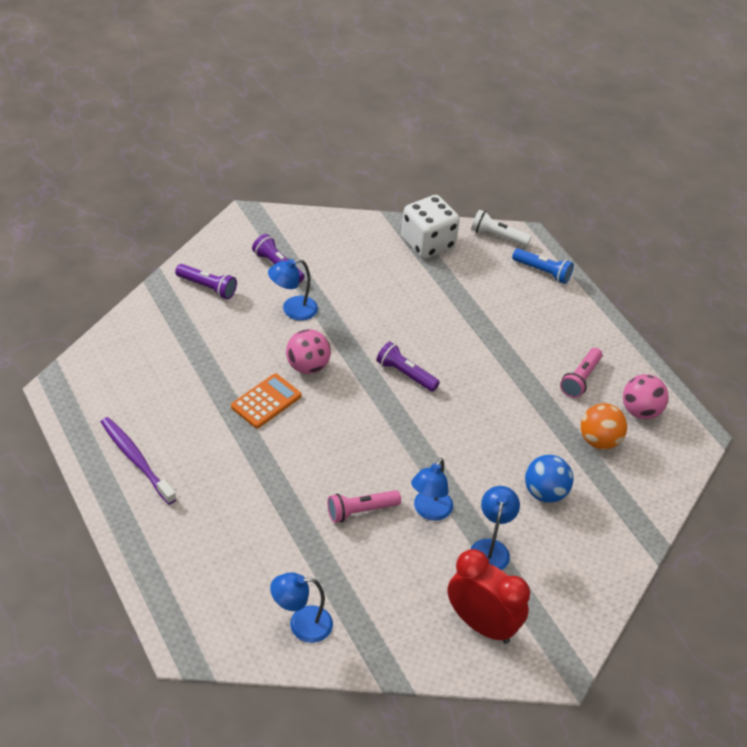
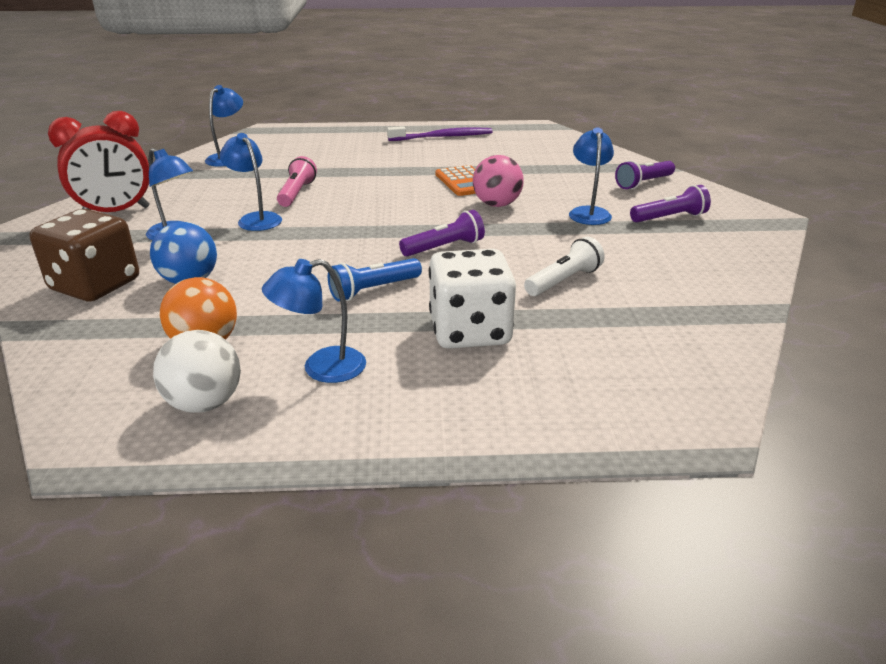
camera: 120 degrees right, 15 degrees down
(427, 243) = (699, 322): white dice -> white dice (470, 331)
(497, 236) = (708, 396): white flashlight -> white flashlight (563, 281)
(542, 272) = (591, 417): blue flashlight -> blue flashlight (373, 290)
(580, 379) = (321, 368): pink flashlight -> blue lamp
(587, 543) = (95, 285): none -> brown dice
(640, 411) = (204, 403): pink ball -> white ball

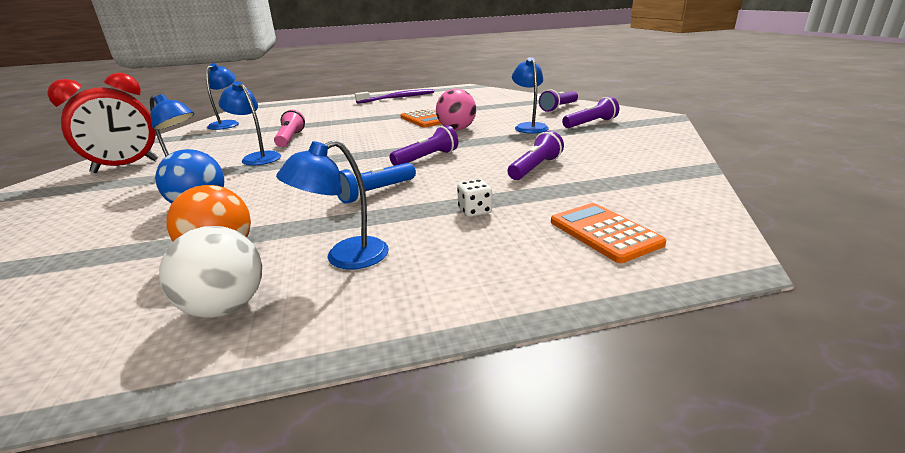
camera: 10 degrees left, 5 degrees down
(95, 285) = (102, 220): brown dice -> none
(470, 331) = (474, 211): white dice -> white dice, size x0.42
(563, 281) = (535, 168): white flashlight -> purple flashlight
(595, 381) = (604, 233): none -> orange calculator

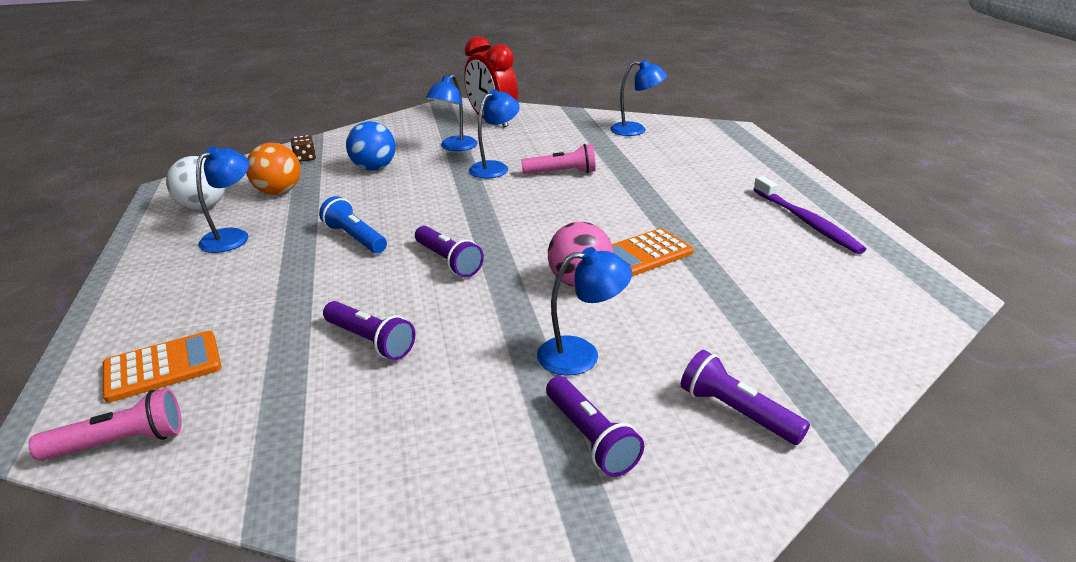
camera: 90 degrees right, 5 degrees up
(102, 257) = (305, 158): none -> brown dice
(345, 258) = (232, 236): blue lamp -> blue lamp turned 60 degrees clockwise
(474, 211) = (271, 292): white dice -> none
(698, 225) = (120, 442): none -> pink flashlight

